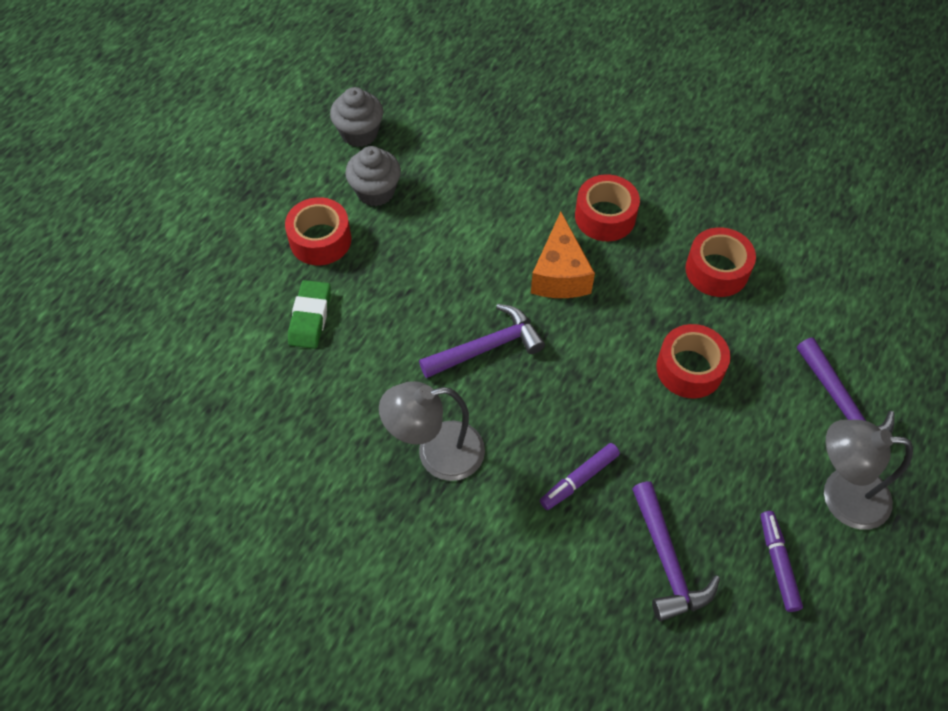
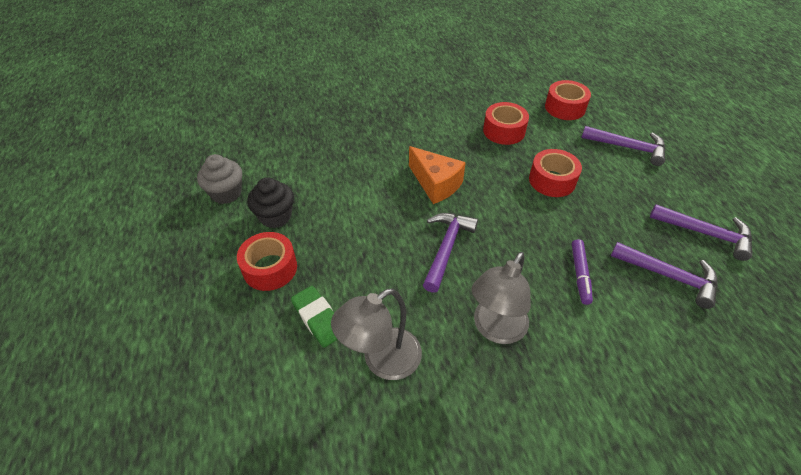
camera: 45 degrees left, 10 degrees down
(375, 191) = (275, 216): grey cupcake -> black cupcake
(605, 216) = (422, 143): red tape -> red tape (565, 108)
(777, 563) = (705, 233): purple marker -> purple hammer
(841, 496) = (681, 183): grey lamp -> grey lamp (382, 361)

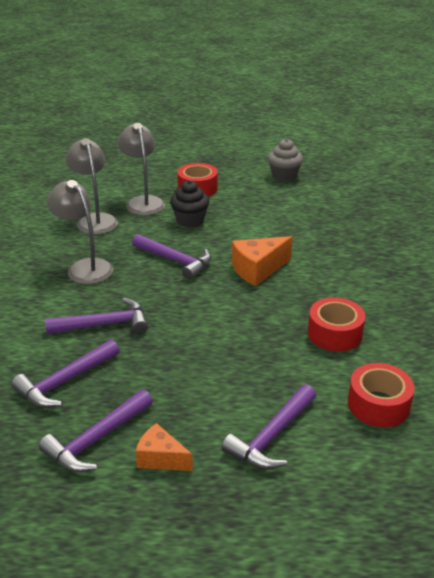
camera: 105 degrees right, 15 degrees down
(275, 216) = (249, 193): black cupcake -> black cupcake (190, 220)
(318, 318) = (143, 202): green eraser -> grey lamp
(552, 180) = (234, 346): red tape -> none
(580, 274) = (104, 324): purple marker -> purple hammer
(690, 195) = (161, 458): none -> orange cheese

